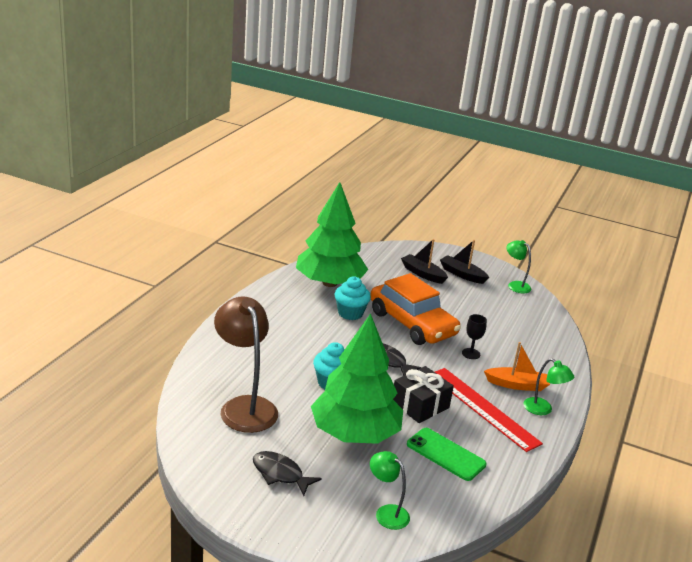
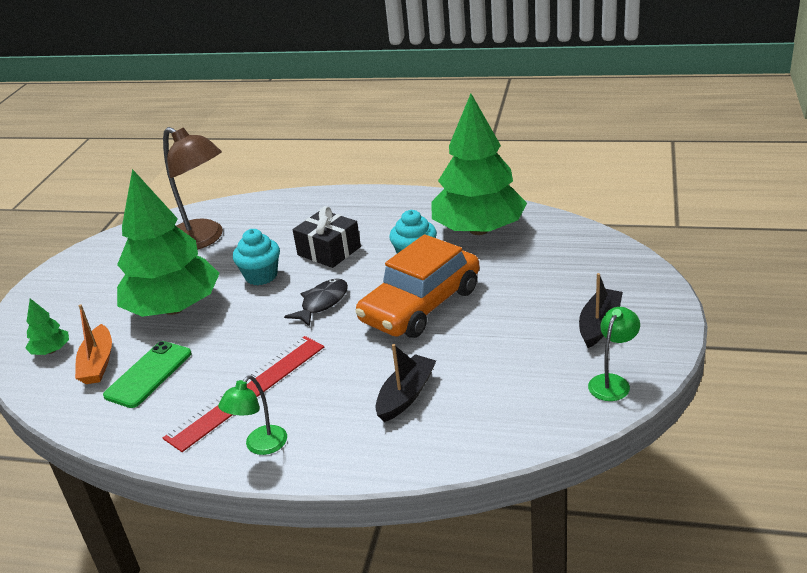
camera: 85 degrees right, 5 degrees up
(244, 406) = (203, 239): brown lamp -> brown lamp turned 75 degrees clockwise
(280, 474) = (105, 281): black fish -> none
(386, 513) = (51, 350): green lamp -> green tree
(420, 405) = (238, 341): black gift -> black gift (329, 251)
(422, 274) = (568, 290): black boat -> black boat (406, 395)
(471, 353) = (372, 364): black goblet -> none
(517, 385) = (313, 415): orange boat -> orange boat (98, 363)

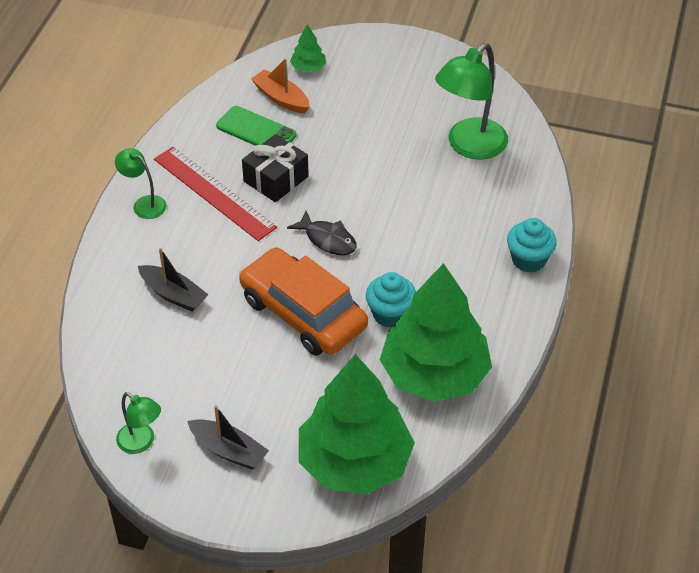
camera: 90 degrees right, 15 degrees up
(98, 363) = (281, 98): orange boat -> orange boat turned 45 degrees clockwise
(174, 308) = (350, 136): green tree -> green tree (355, 462)
(203, 239) = (469, 146): brown lamp -> green lamp
(261, 276) = (387, 194): turquoise cupcake -> turquoise cupcake (528, 260)
(329, 251) = (421, 244): black gift -> black gift (276, 179)

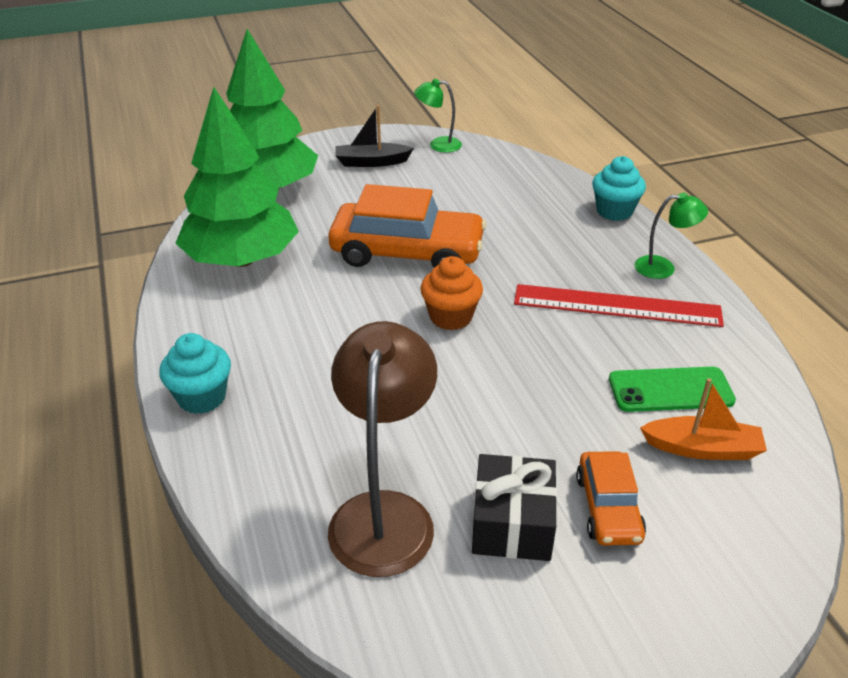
camera: 145 degrees right, 10 degrees down
(173, 294) = (534, 220): black boat -> none
(276, 179) = (576, 348): black gift -> black gift (512, 523)
(308, 68) = (735, 518): green tree -> none
(328, 239) = (451, 317): black fish -> orange cupcake
(360, 98) = (608, 508): none -> orange car
(390, 314) = (323, 284): turquoise cupcake -> turquoise cupcake (614, 211)
(469, 146) = (384, 513): green lamp -> brown lamp

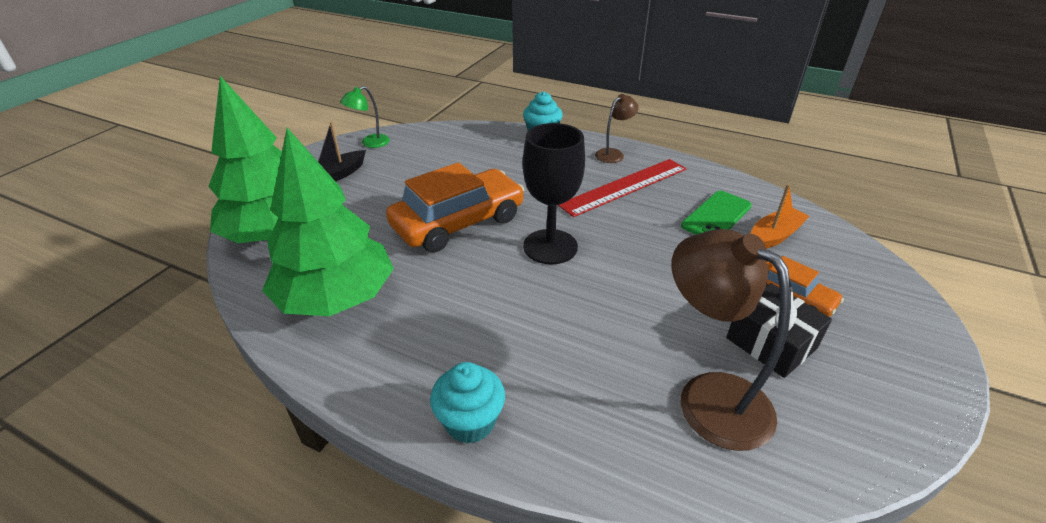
camera: 45 degrees left, 0 degrees up
(451, 317) = (550, 247): orange cupcake -> black goblet
(663, 267) = (613, 154): green lamp -> brown lamp

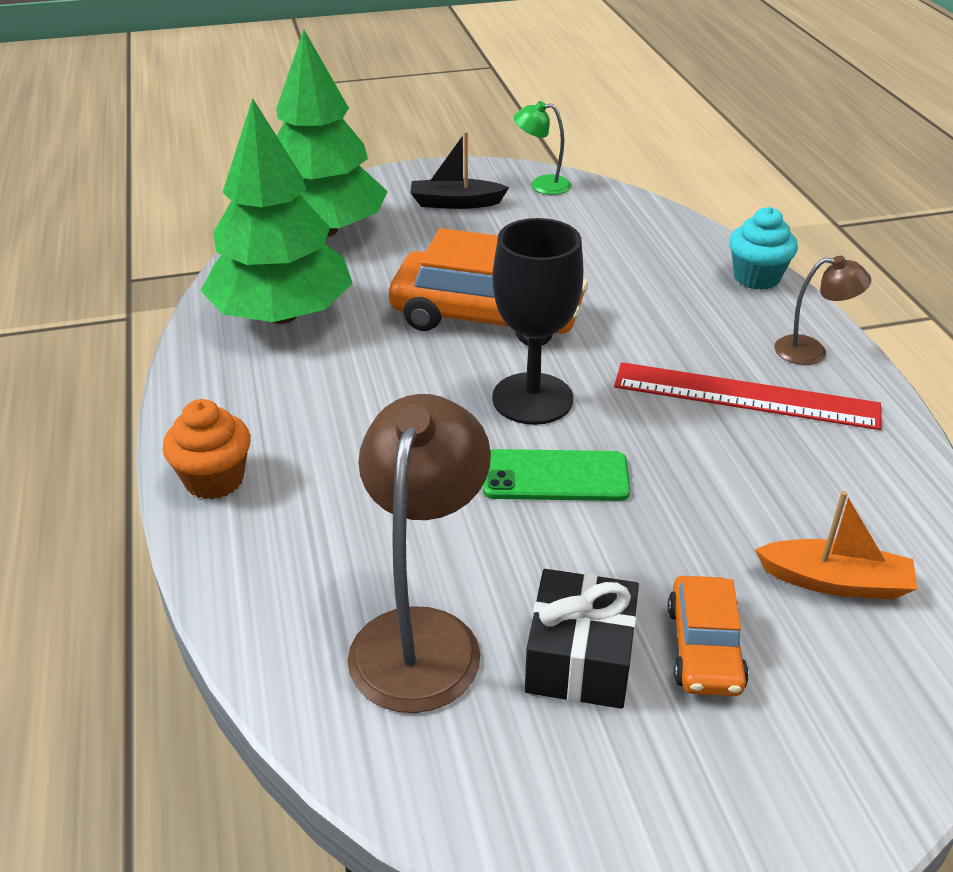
camera: 50 degrees right, 0 degrees up
(470, 422) = (214, 480): turquoise cupcake -> orange cupcake
(716, 216) = (802, 505): green phone -> green phone (555, 476)

